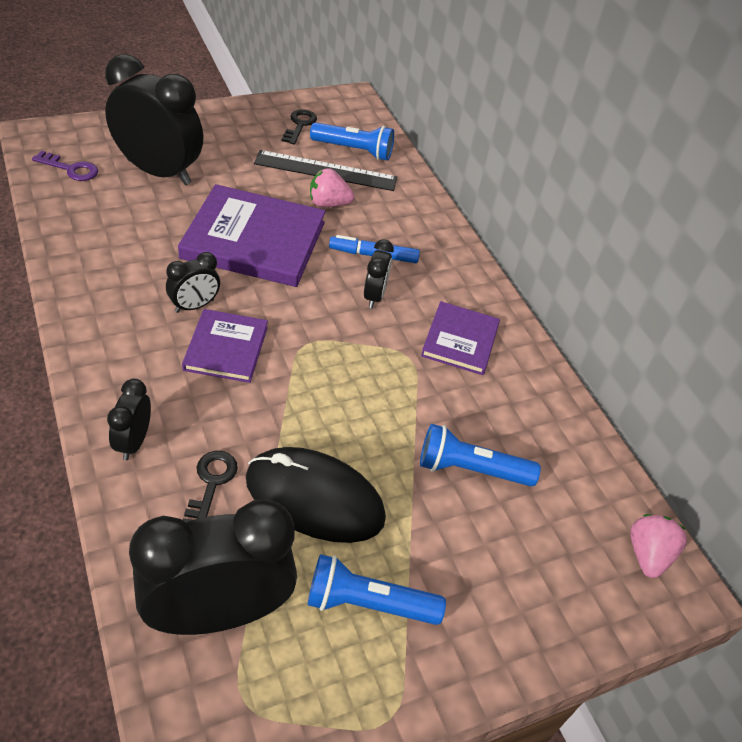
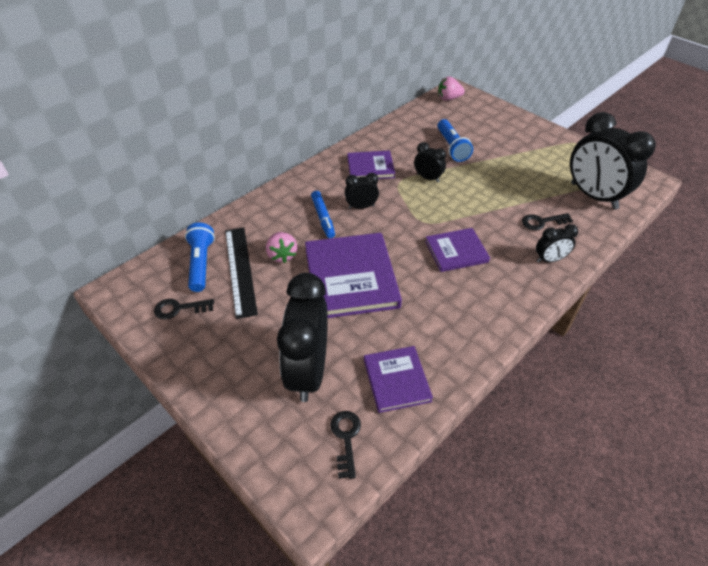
camera: 105 degrees left, 0 degrees up
(71, 169) = (346, 438): purple key -> black key
(95, 219) = (396, 380): none -> purple book
(194, 306) = (436, 280): black clock -> black clock (428, 178)
(314, 498) = (514, 187): black mouse -> none
(368, 603) = (544, 159): blue flashlight -> none

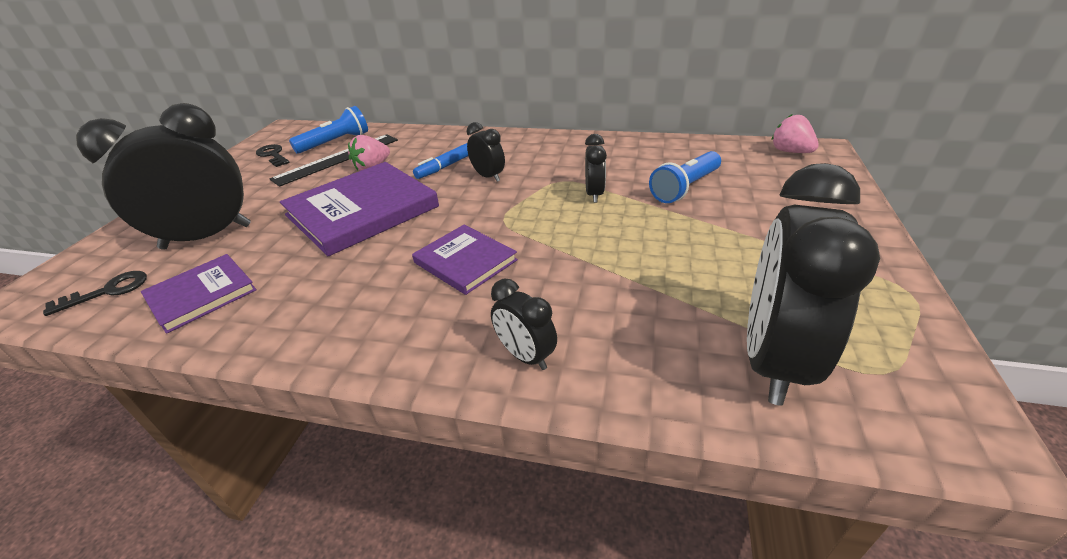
camera: 60 degrees right, 10 degrees down
(370, 167) = (565, 158): purple book -> none
(542, 222) = (615, 317): black key -> none

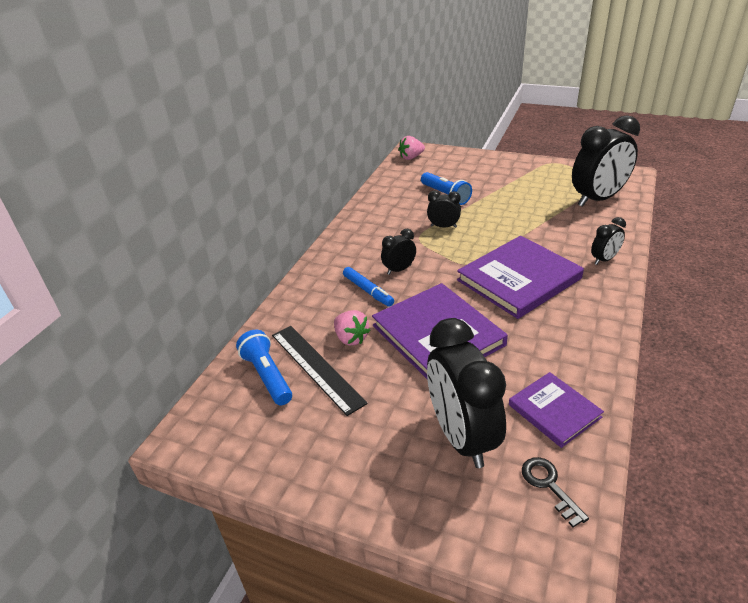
camera: 80 degrees left, 0 degrees up
(273, 155) = (274, 429): black key -> none
(465, 261) = (519, 279): purple book -> purple book, size x1.75
(772, 359) = (598, 199): black clock -> black clock turned 60 degrees counterclockwise

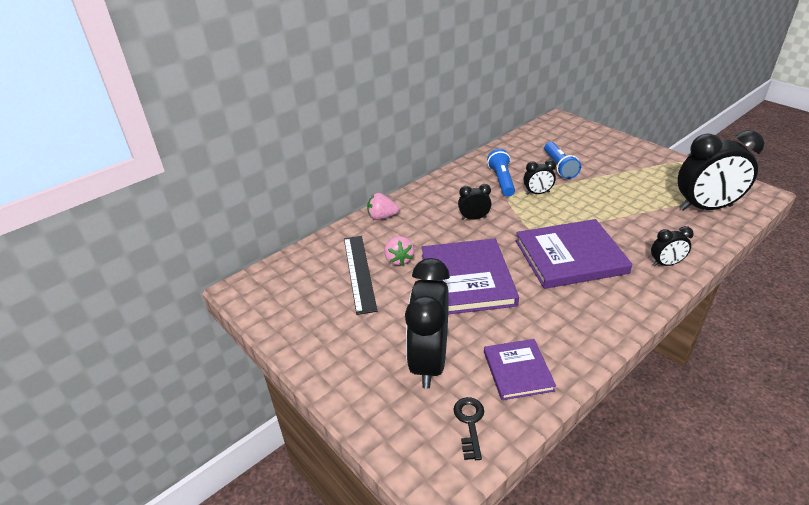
camera: 25 degrees right, 0 degrees up
(267, 376) = (322, 266): blue flashlight -> blue flashlight (501, 180)
(368, 291) = (437, 227): blue marker -> none
(411, 157) = (553, 126): pink strawberry -> pink strawberry (382, 217)
(443, 226) = (537, 193): black clock -> black clock turned 135 degrees clockwise

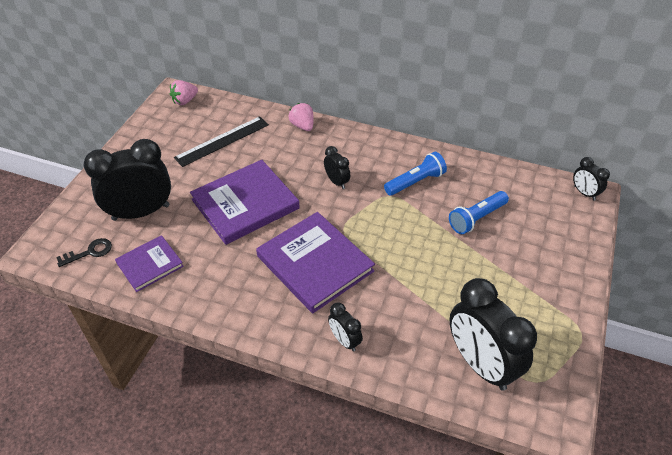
camera: 60 degrees right, 10 degrees up
(399, 259) = (250, 156): pink strawberry -> pink strawberry (185, 101)
(537, 193) = (410, 214): black clock -> black clock (584, 193)

